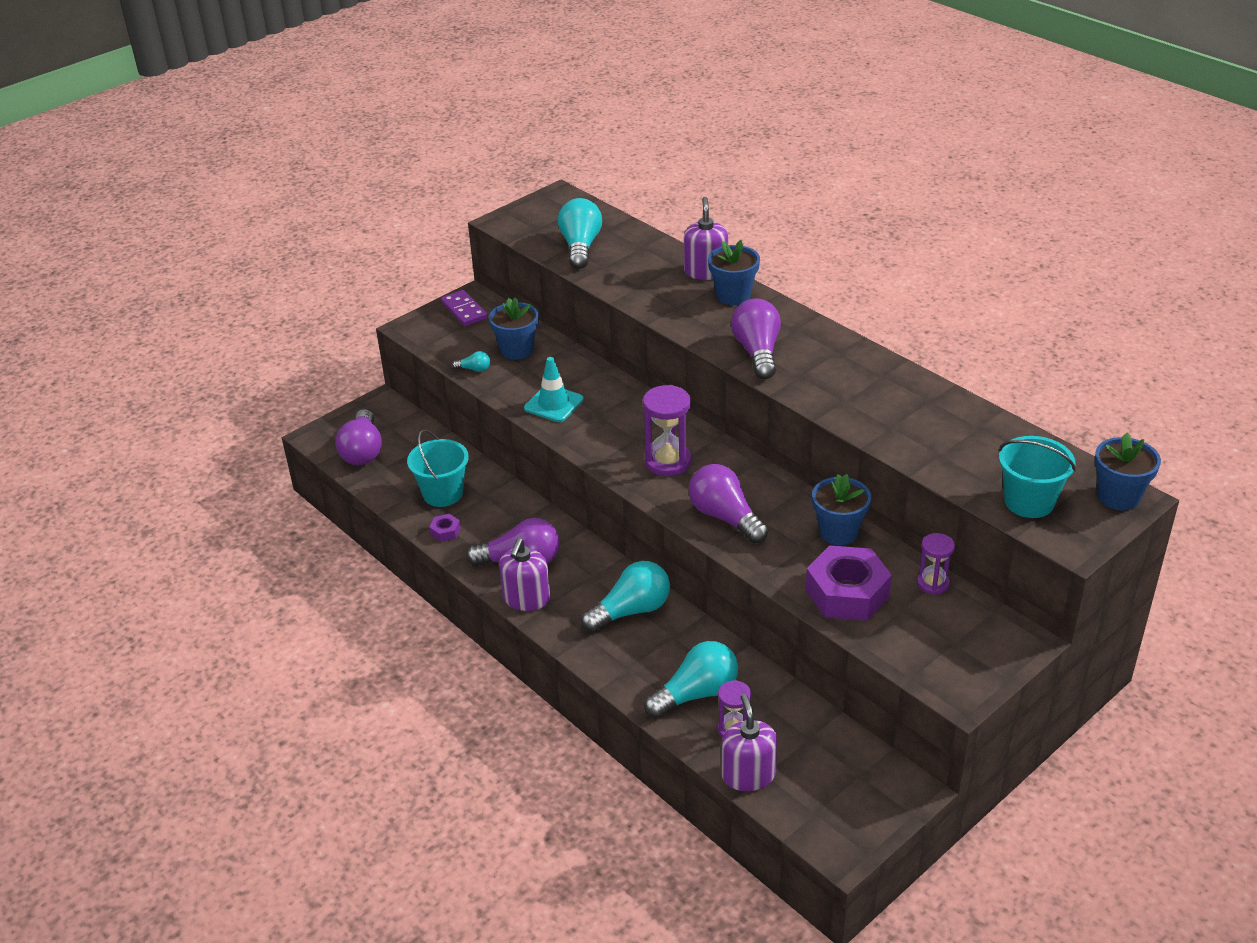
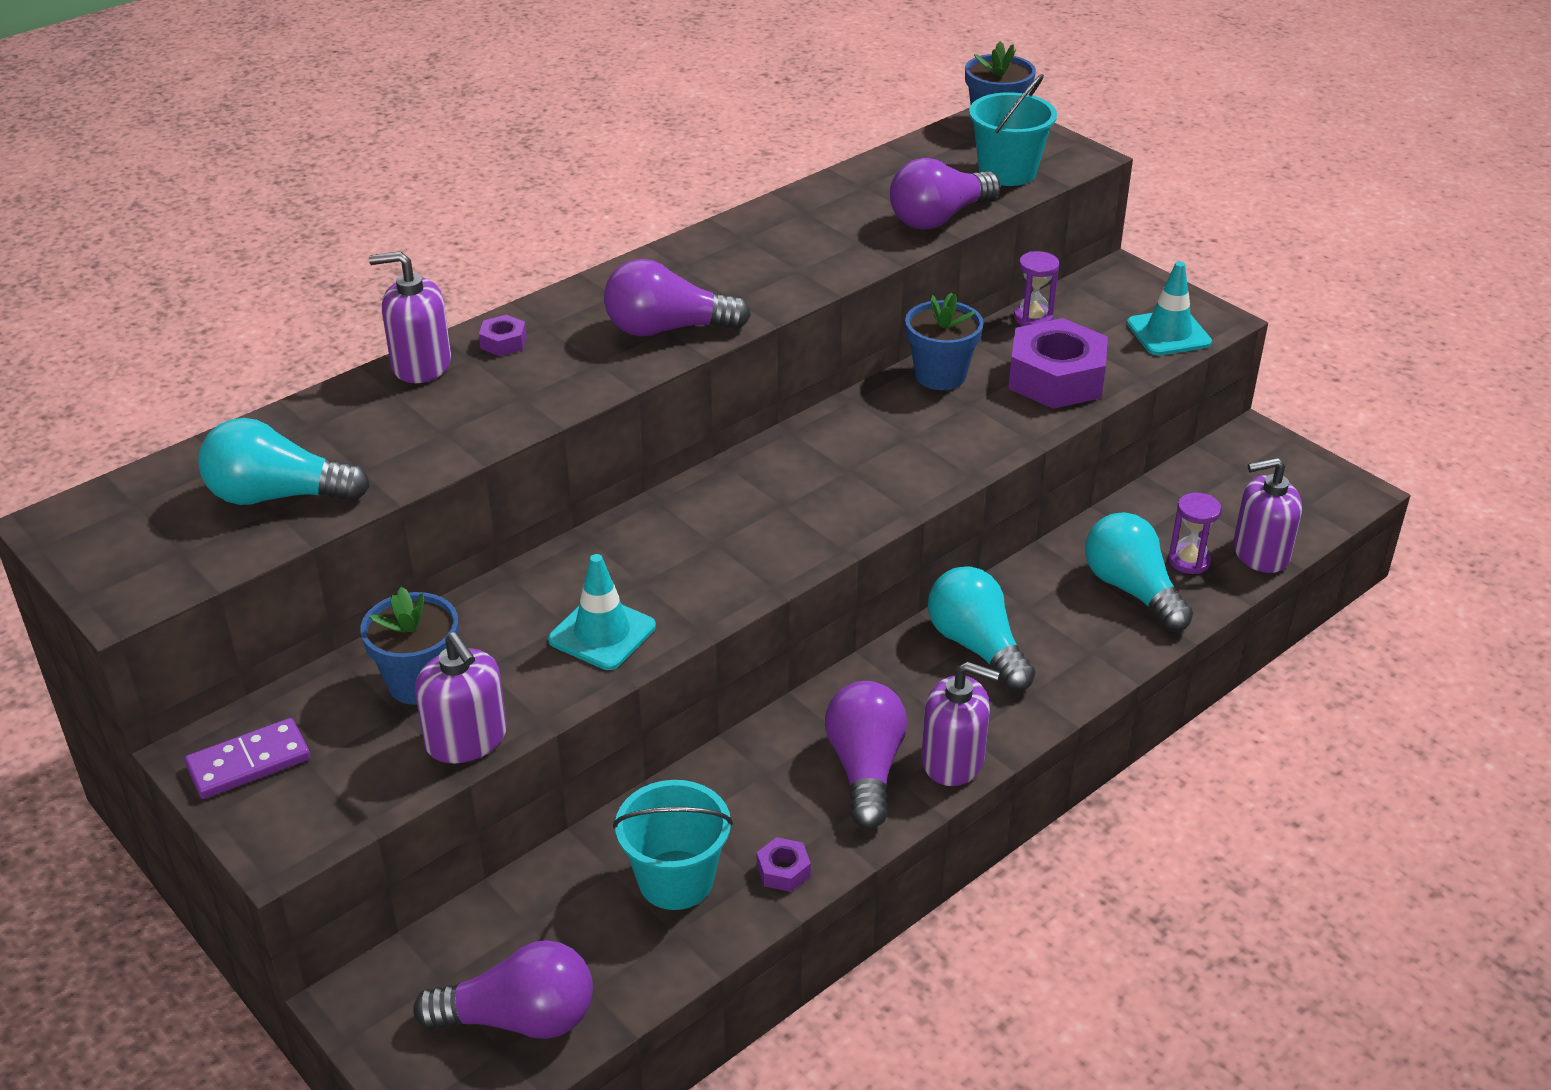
camera: 90 degrees left, 0 degrees up
(474, 369) = (466, 739): turquoise light bulb -> purple soap dispenser
(668, 462) = (778, 512): purple hourglass -> none
(725, 517) = (909, 464): purple light bulb -> purple light bulb (939, 218)
(733, 295) = (503, 342): blue flower pot -> purple nut
(930, 663) = (1168, 333): none -> turquoise traffic cone

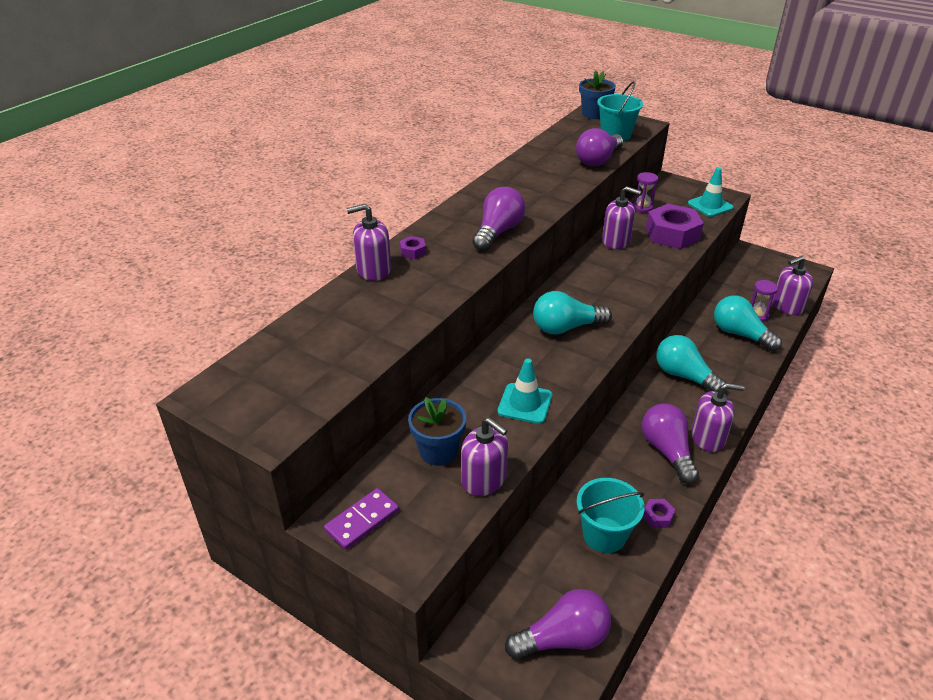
camera: 15 degrees left, 0 degrees up
(278, 496) = (333, 356): turquoise light bulb -> turquoise light bulb (566, 328)
(667, 329) = (498, 232): purple light bulb -> purple light bulb turned 135 degrees clockwise
(940, 375) = (616, 241): blue flower pot -> purple soap dispenser

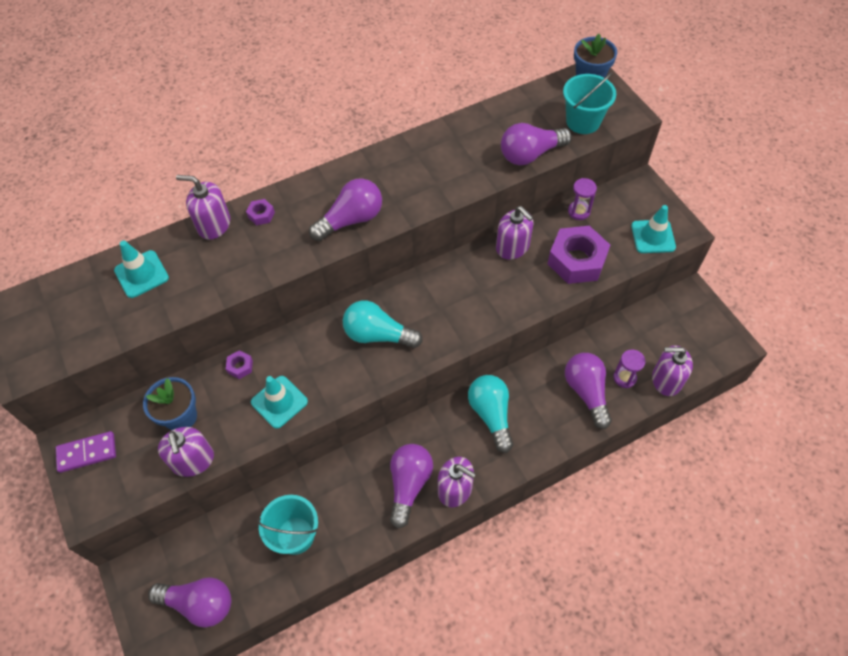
camera: 30 degrees right, 20 degrees up
(334, 323) = (141, 274): none -> turquoise traffic cone
(657, 516) = (349, 542): purple nut -> purple nut (240, 366)
(740, 334) = (586, 392): turquoise light bulb -> purple light bulb

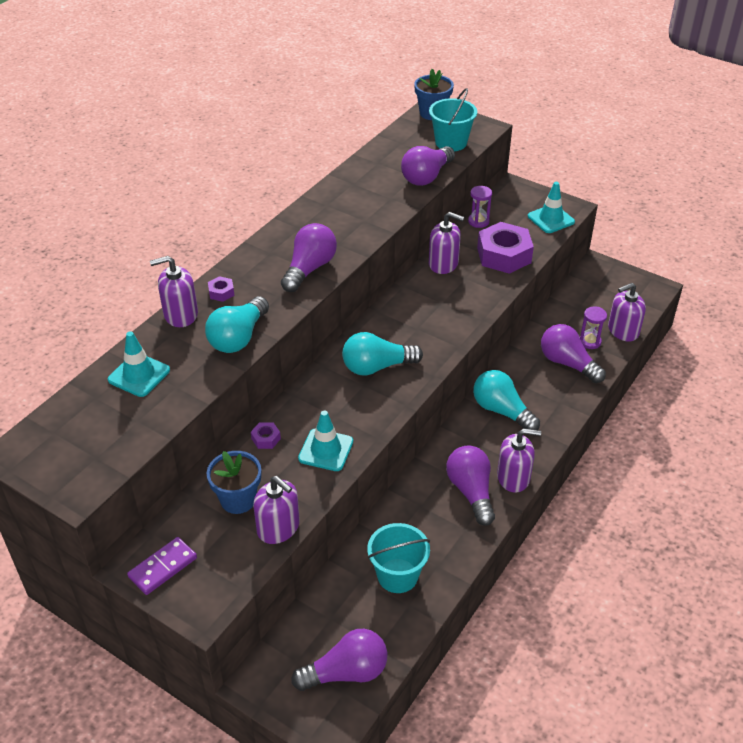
camera: 30 degrees left, 15 degrees down
(243, 270) = (238, 337): none -> turquoise light bulb

